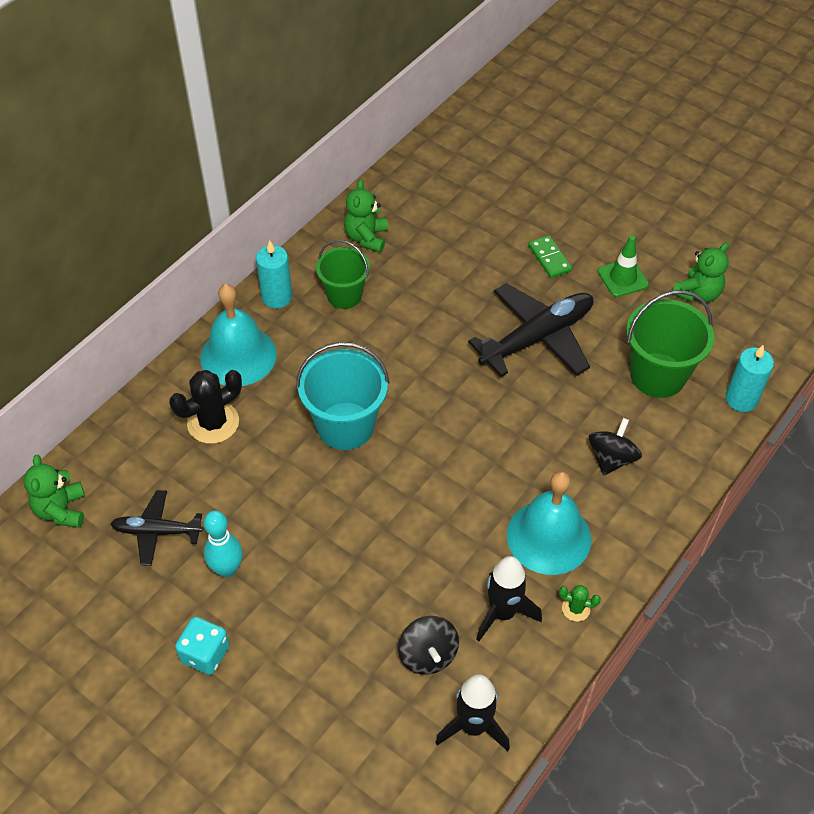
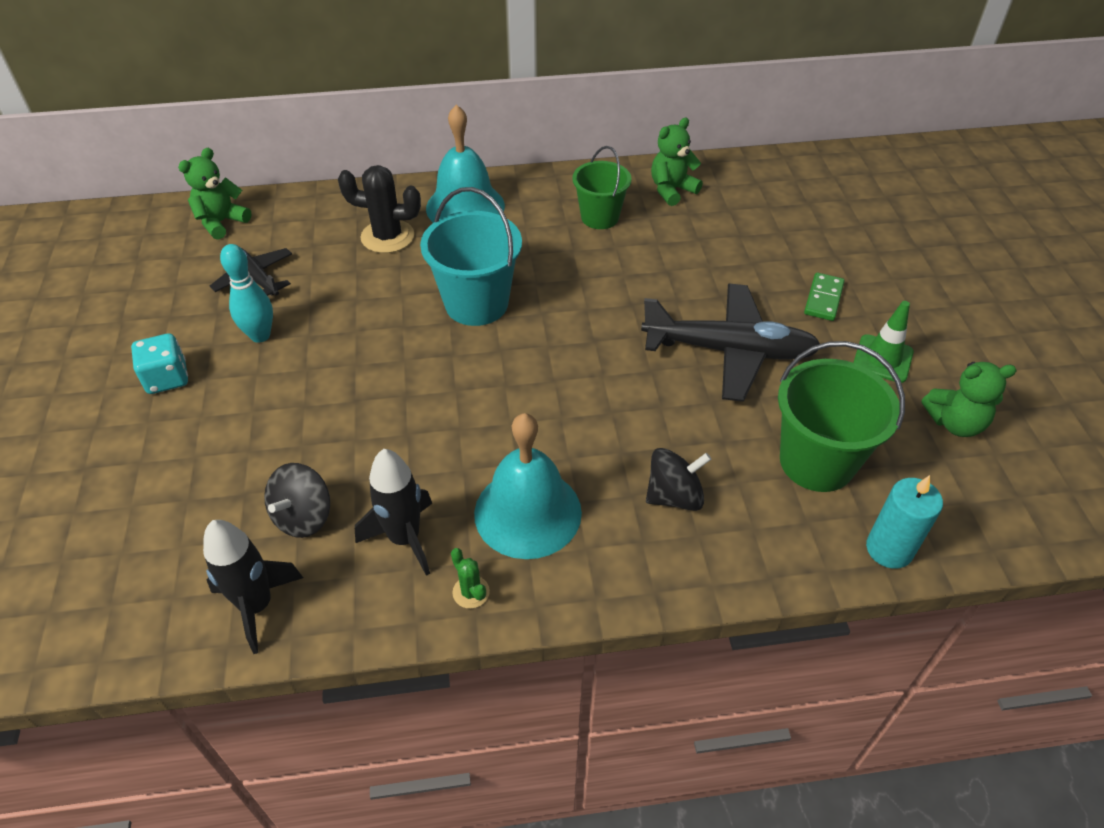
camera: 45 degrees right, 5 degrees down
(277, 297) = (546, 187): turquoise candle -> none

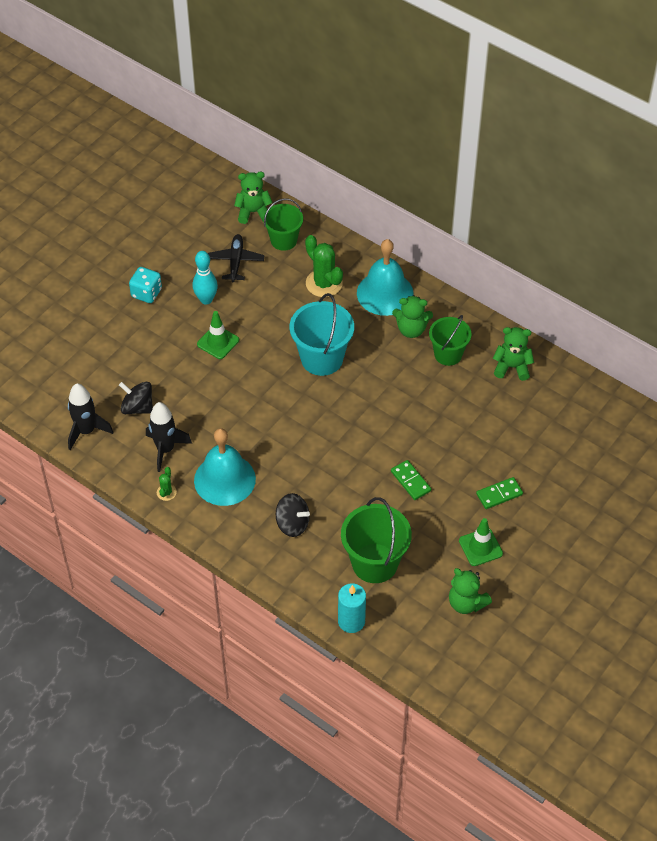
camera: 45 degrees right, 5 degrees up
(291, 226) = (283, 240): none -> green bucket
(303, 517) = (137, 407): black spinning top -> black spinning top turned 45 degrees clockwise
(329, 368) = (218, 342): none -> green traffic cone
(387, 237) = (324, 283): black cactus -> green cactus
(535, 220) = (411, 329): none -> green teddy bear
(729, 350) = (410, 481): black plane -> green domino

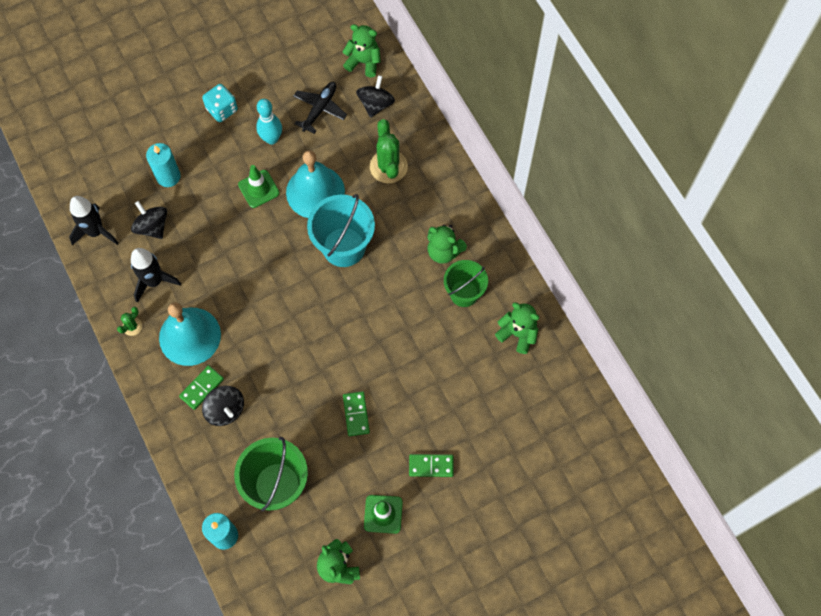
camera: 25 degrees right, 15 degrees up
(128, 363) = (168, 176): none -> turquoise candle
(260, 515) = (202, 388): none -> green domino
(283, 240) = (376, 104): green bucket -> black spinning top
(385, 293) = (440, 201): turquoise bell -> turquoise bell (315, 192)

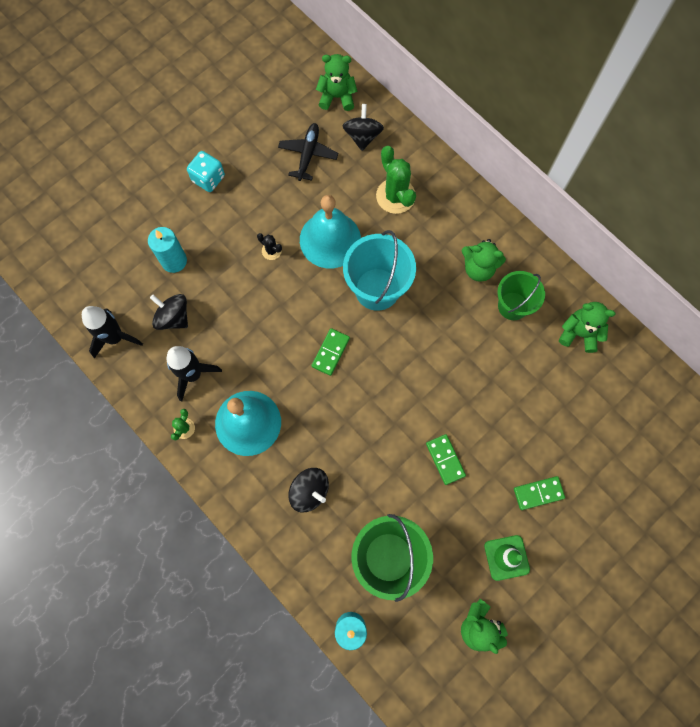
camera: 15 degrees left, 5 degrees up
(202, 388) = (277, 474): green domino -> green domino (330, 352)
(258, 189) = (271, 251): green traffic cone -> black cactus
(271, 139) = (268, 196): turquoise bowling pin -> none

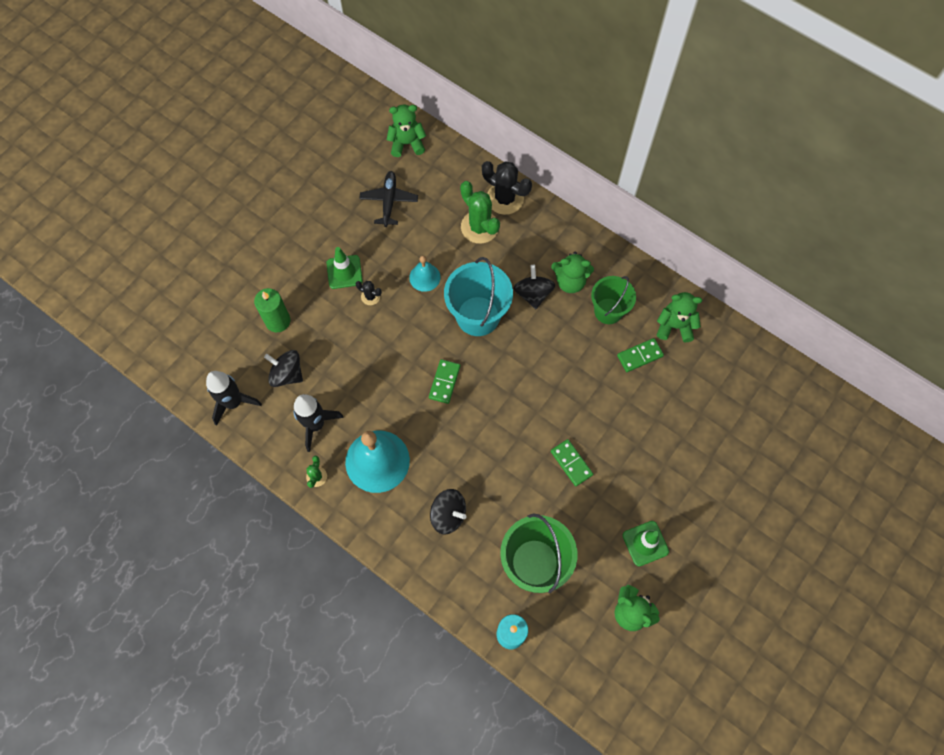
camera: 10 degrees left, 5 degrees down
(174, 261) = (278, 321): turquoise candle -> green candle
(208, 178) = (297, 238): turquoise dice -> none
(250, 221) = (344, 272): none -> green traffic cone
(330, 239) = (424, 277): turquoise bell -> turquoise bell, size x0.52
(362, 136) = (438, 176): black spinning top -> black spinning top (533, 294)
(427, 170) = (505, 198): none -> black cactus
(538, 493) = (664, 479): green domino -> green domino (639, 356)

